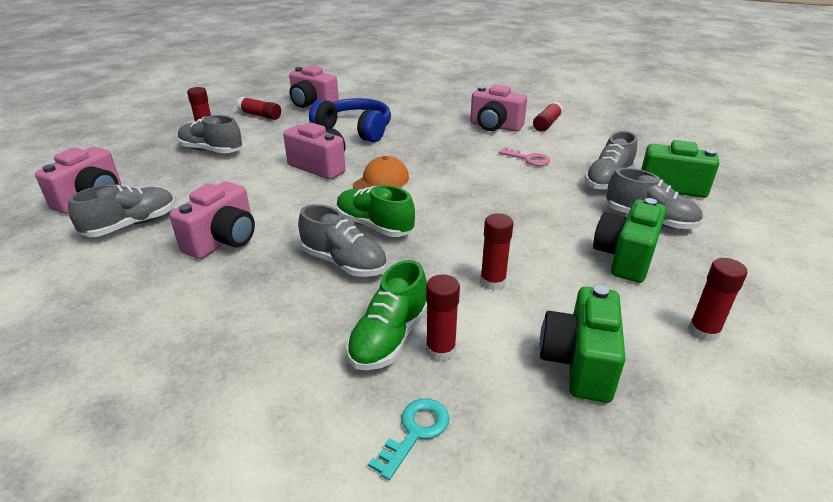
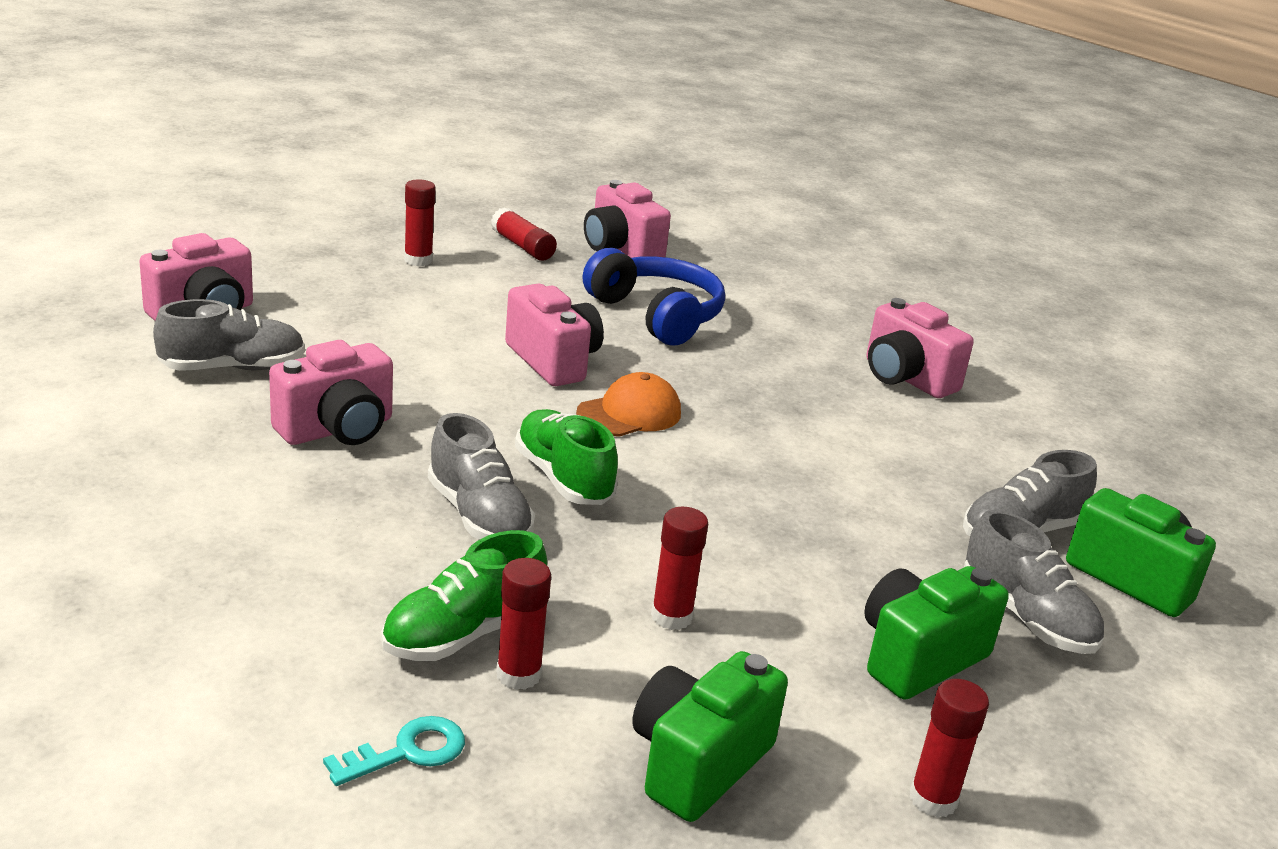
camera: 20 degrees right, 5 degrees down
(211, 150) = (409, 286): grey shoe -> none
(528, 159) = (911, 452): pink key -> none
(547, 124) = (1009, 401): red glue stick -> none

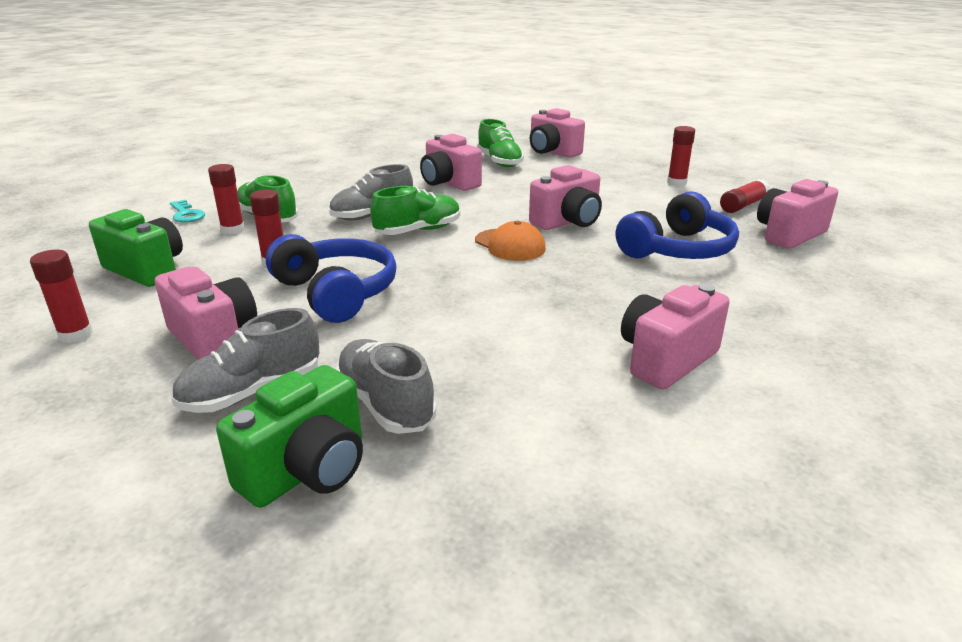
camera: 90 degrees right, 0 degrees up
(233, 368) = (499, 162): grey shoe -> green shoe
(779, 558) = (336, 292): none -> blue headphones
(918, 657) = (214, 338): green camera -> pink camera

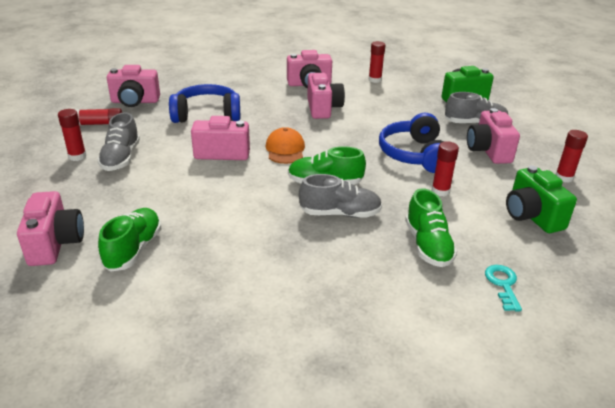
camera: 145 degrees left, 5 degrees up
(233, 230) = (462, 240): red glue stick -> red glue stick (375, 80)
(385, 404) = (425, 105): grey shoe -> grey shoe (121, 158)
(449, 183) = (232, 232): pink camera -> pink camera (323, 108)

